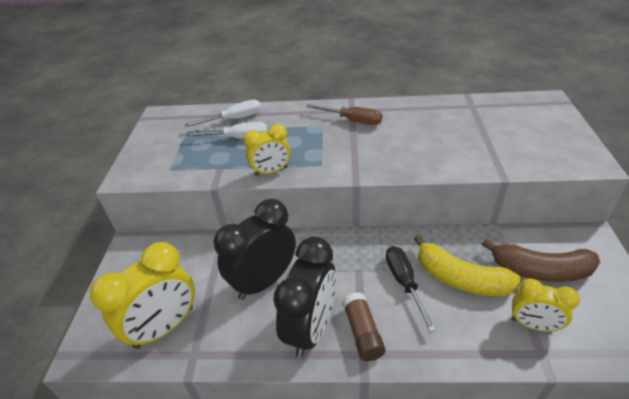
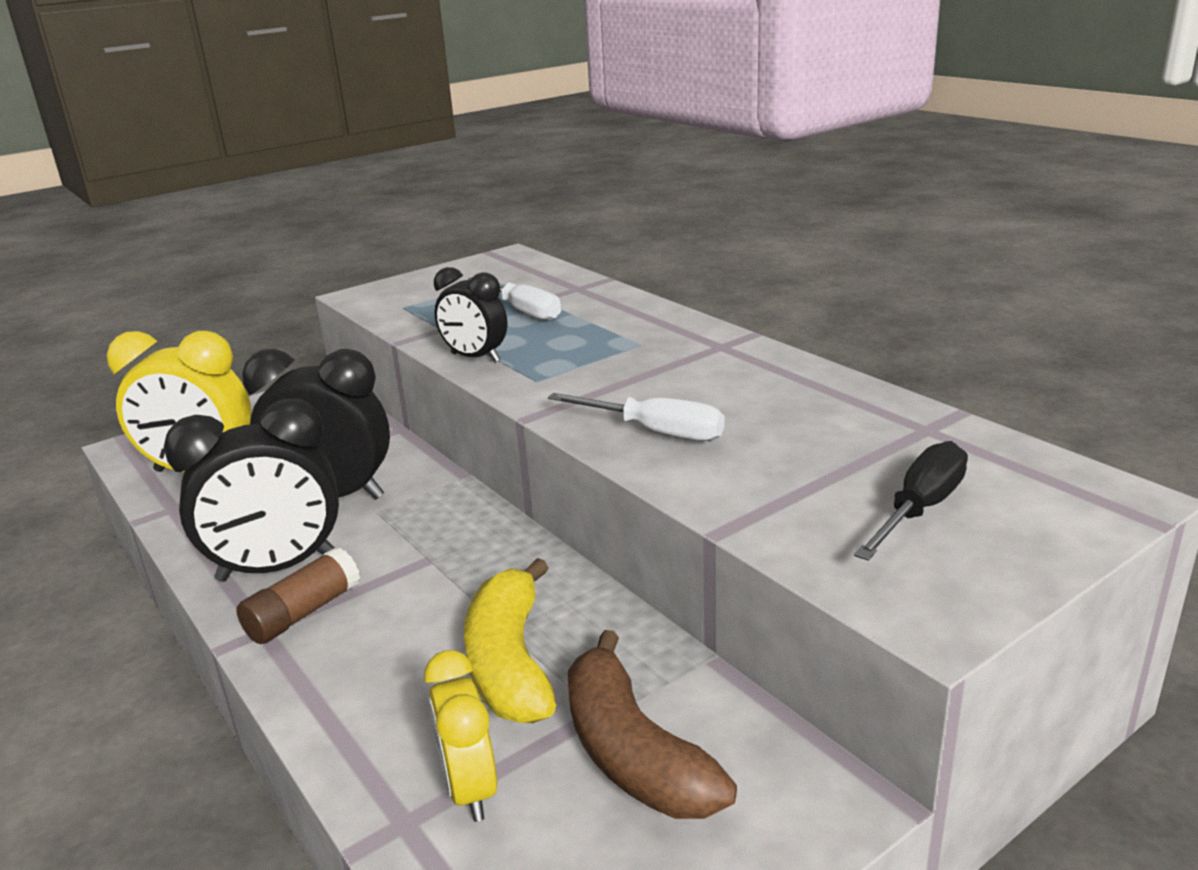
camera: 50 degrees right, 15 degrees down
(234, 119) = (564, 291): white screwdriver -> white screwdriver (655, 432)
(271, 171) = (475, 358): yellow clock -> black clock
(352, 121) = (690, 357): brown screwdriver -> none
(404, 283) = (442, 610): black screwdriver -> black screwdriver (919, 509)

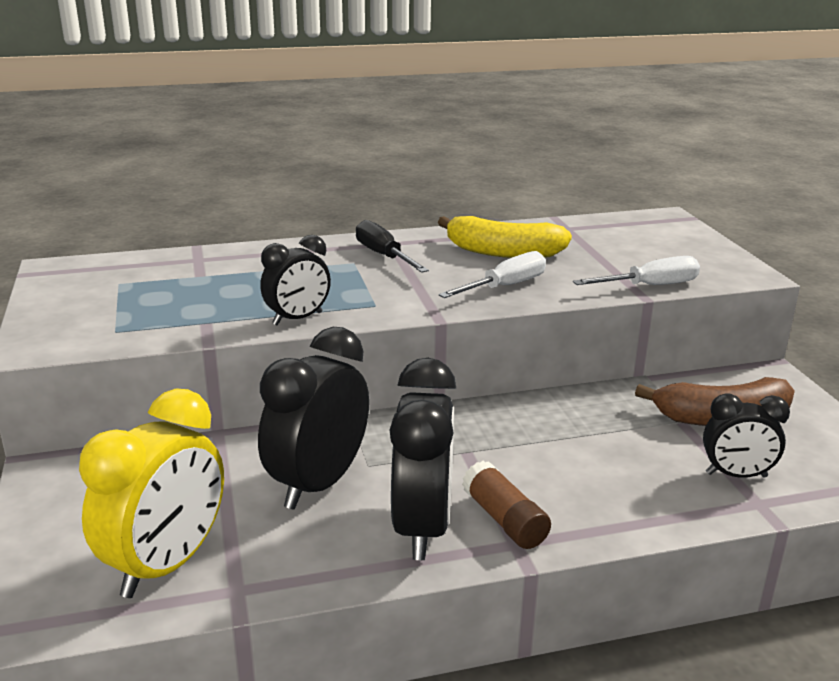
camera: 70 degrees left, 0 degrees up
(470, 789) = (736, 475): yellow clock -> black clock
(510, 662) = (619, 440): yellow banana -> yellow banana (503, 252)
(523, 311) = (219, 286): white screwdriver -> white screwdriver (650, 286)
(919, 509) = (651, 251): black screwdriver -> black screwdriver (384, 256)

